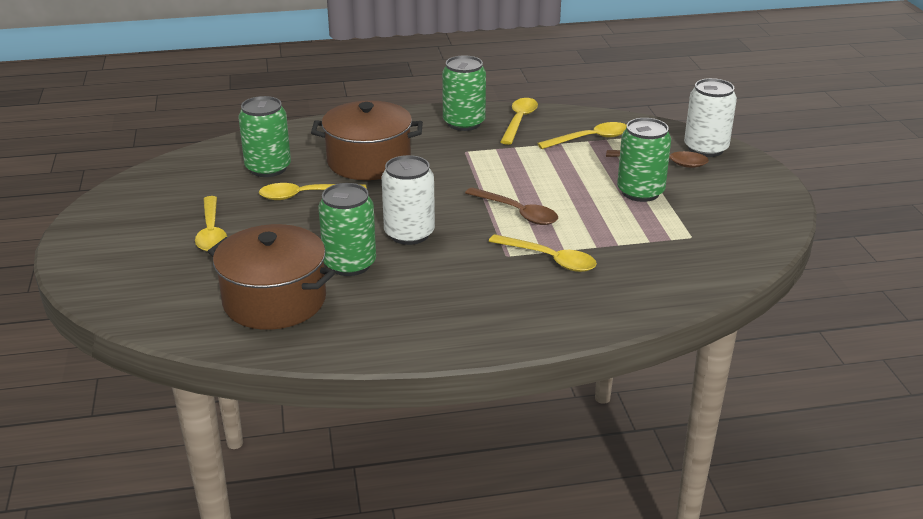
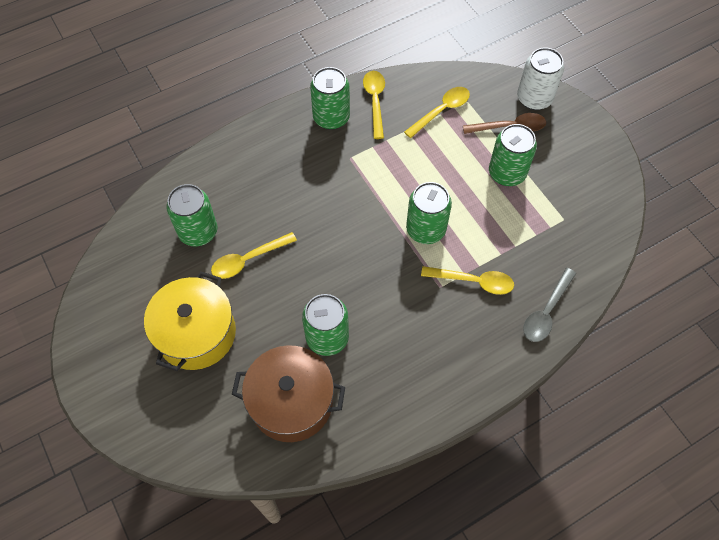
camera: 20 degrees left, 30 degrees up
(211, 232) = (196, 333): yellow spoon -> yellow pot
(369, 161) = (278, 196): brown pot -> none
(409, 234) = (355, 284): white can -> none
(517, 212) = (425, 229): brown spoon -> green can
(627, 299) = (546, 312): none -> grey spoon

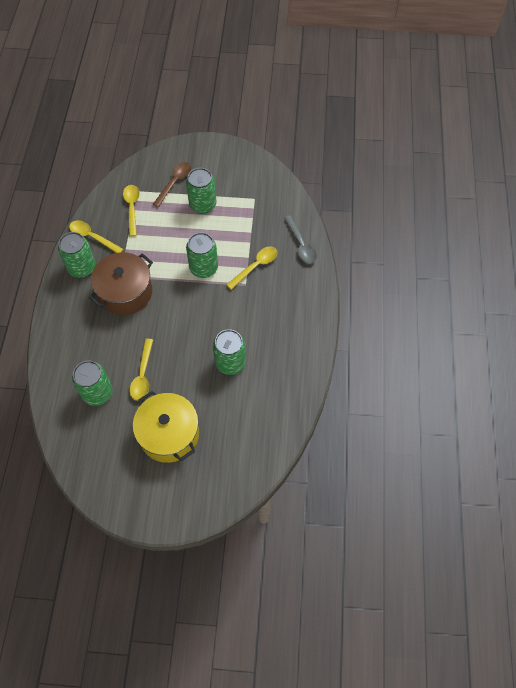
camera: 55 degrees left, 0 degrees up
(291, 402) = (255, 406): brown pot -> brown pot (125, 292)
(534, 98) = (166, 158): white can -> none

